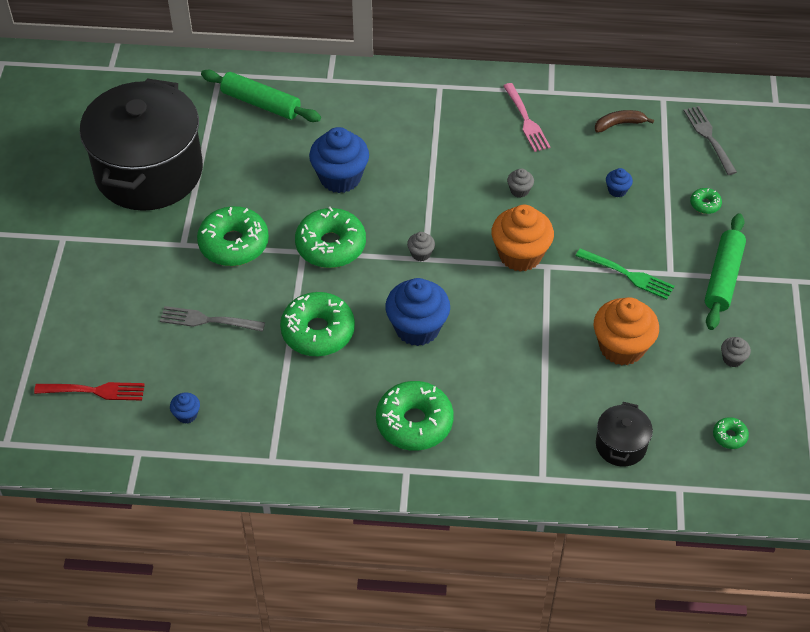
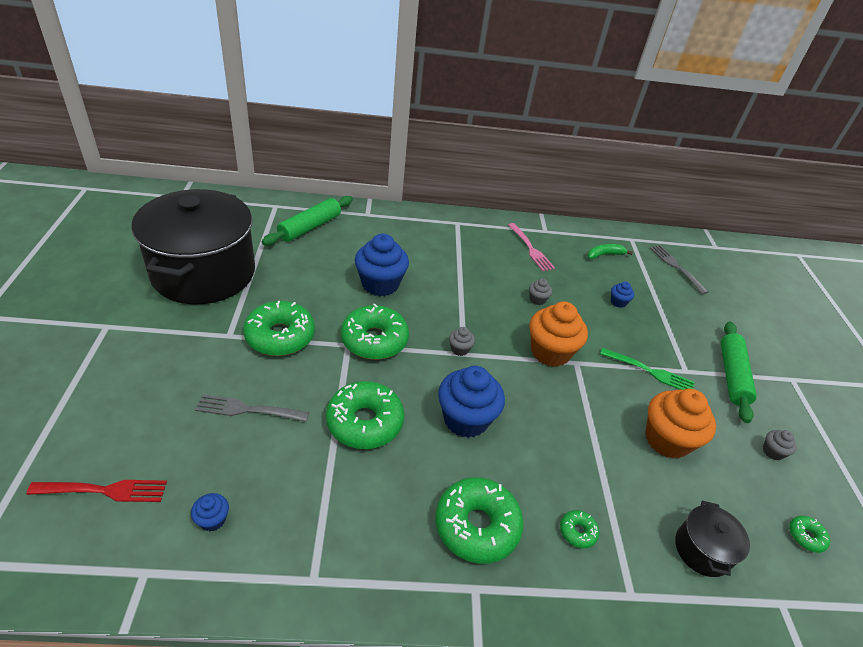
camera: 10 degrees left, 10 degrees down
(261, 103) = (310, 227): green rolling pin -> green rolling pin turned 75 degrees counterclockwise
(619, 124) = (604, 255): brown banana -> green banana
(705, 204) = (692, 315): green donut -> green donut (577, 532)

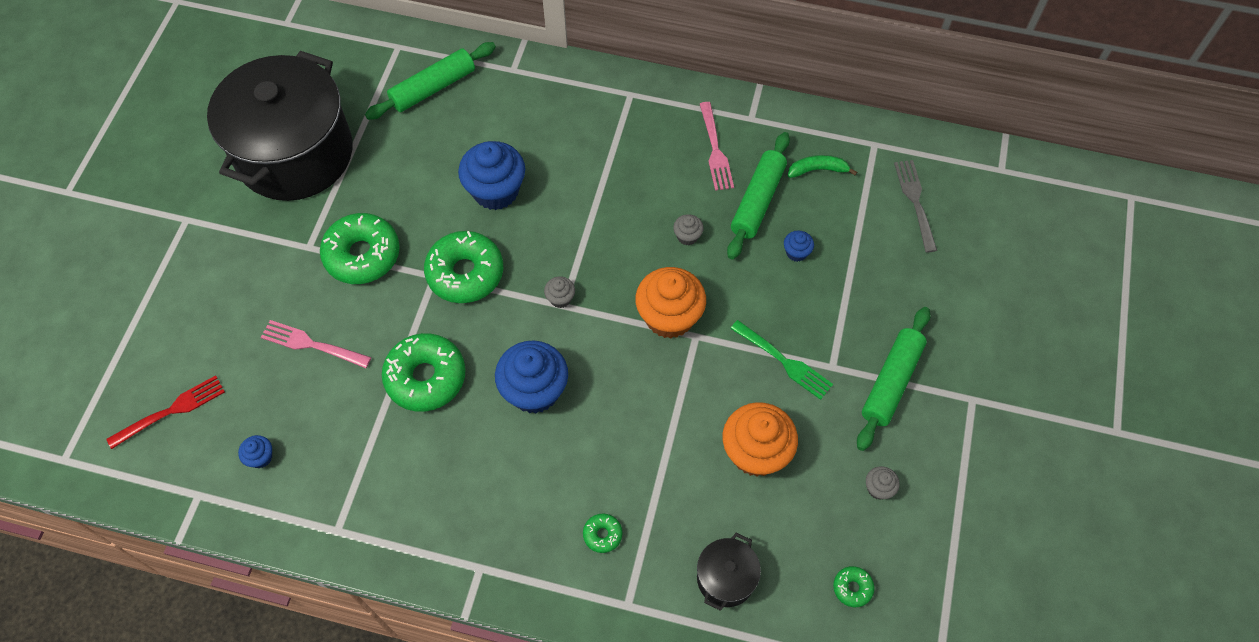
camera: 20 degrees right, 20 degrees up
(103, 491) = (170, 411): red fork -> red fork turned 45 degrees counterclockwise
(249, 409) = (313, 344): grey fork -> pink fork
(476, 526) = (503, 509): green donut -> none
(575, 275) = (757, 201): none -> green rolling pin

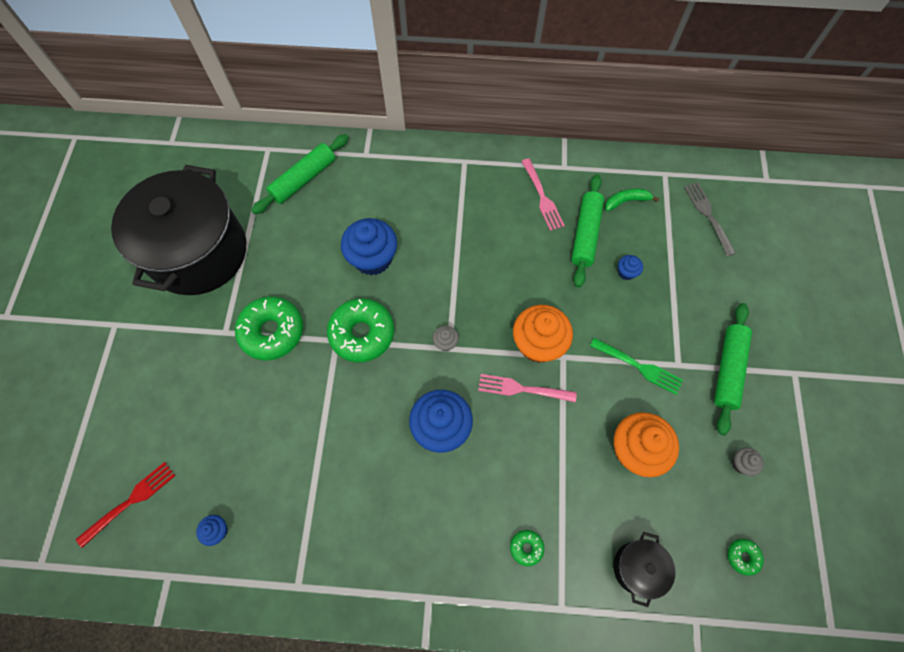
camera: 10 degrees left, 5 degrees up
(313, 344) = (244, 419): pink fork -> pink fork (523, 389)
(426, 377) = (347, 432): green donut -> none
(687, 236) = (537, 273): grey cupcake -> none

